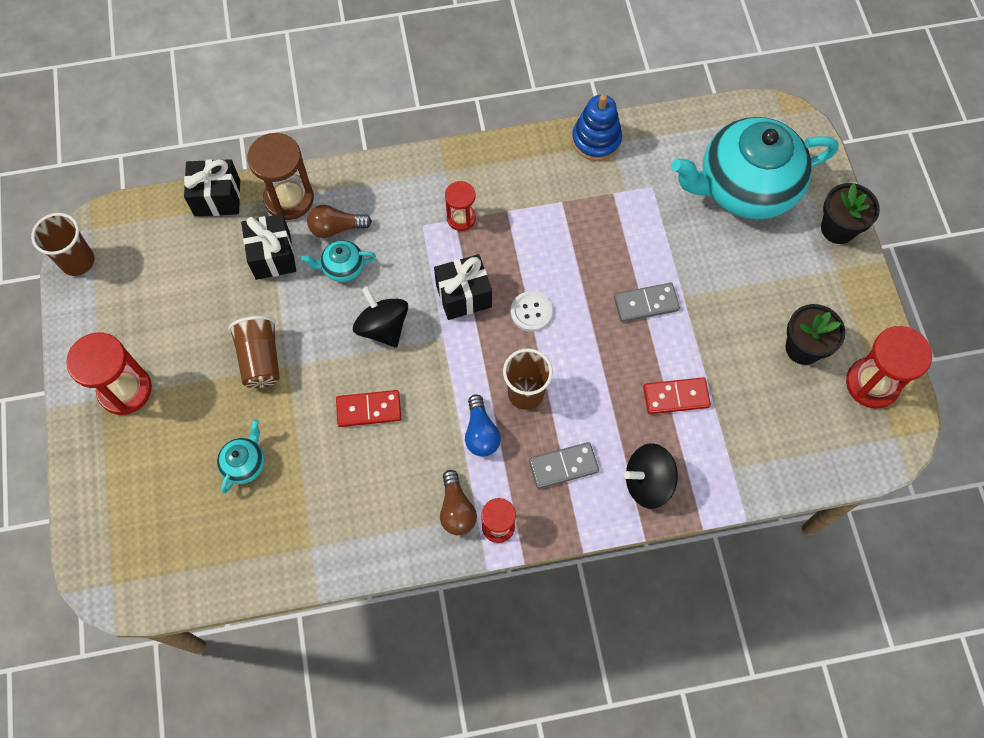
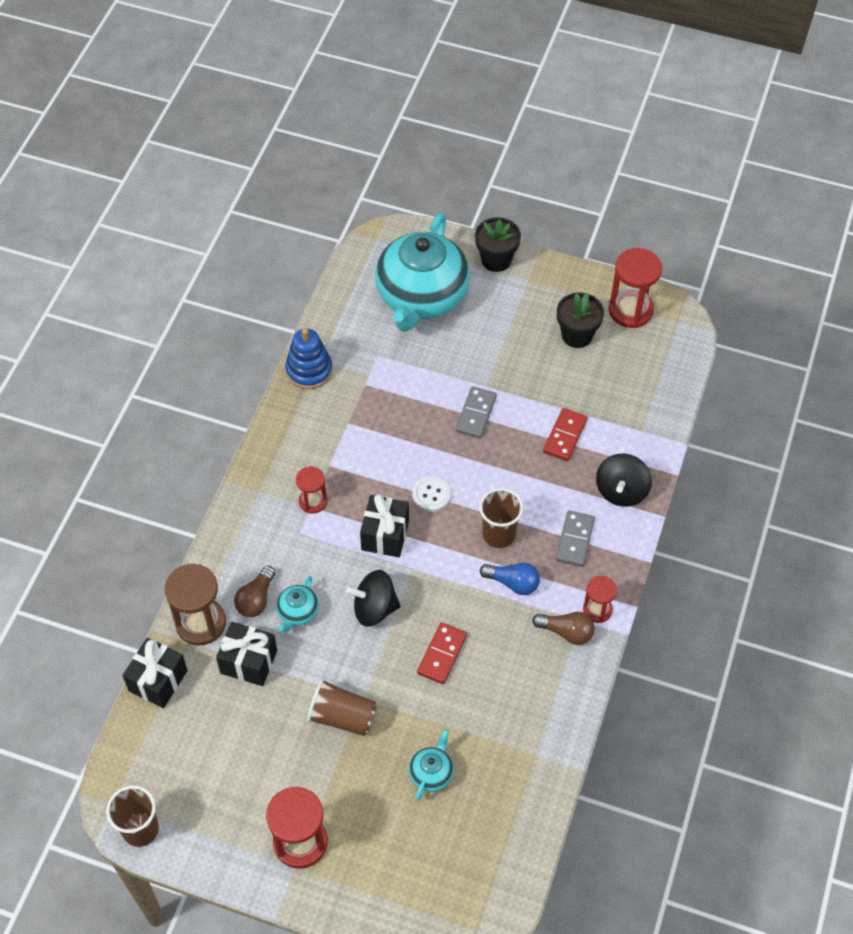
camera: 60 degrees left, 10 degrees down
(244, 463) = (431, 773): turquoise teapot -> turquoise teapot turned 60 degrees clockwise

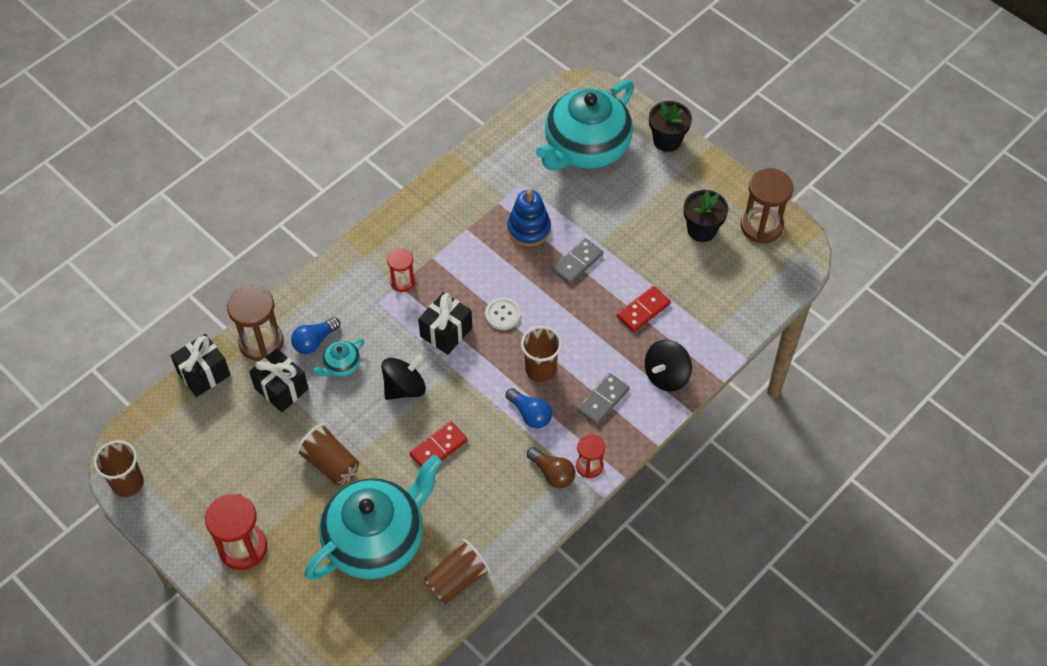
camera: 25 degrees right, 0 degrees up
(256, 599) = (314, 341): brown light bulb -> blue light bulb
(309, 370) = (458, 174): blue stacking toy -> blue stacking toy (529, 229)
(374, 608) = (404, 388): black spinning top -> black spinning top turned 120 degrees clockwise
(431, 773) = (376, 539): turquoise teapot -> turquoise teapot, size x2.50
(533, 777) = (457, 580): none -> brown cup
(630, 310) = (761, 226): red hourglass -> brown hourglass

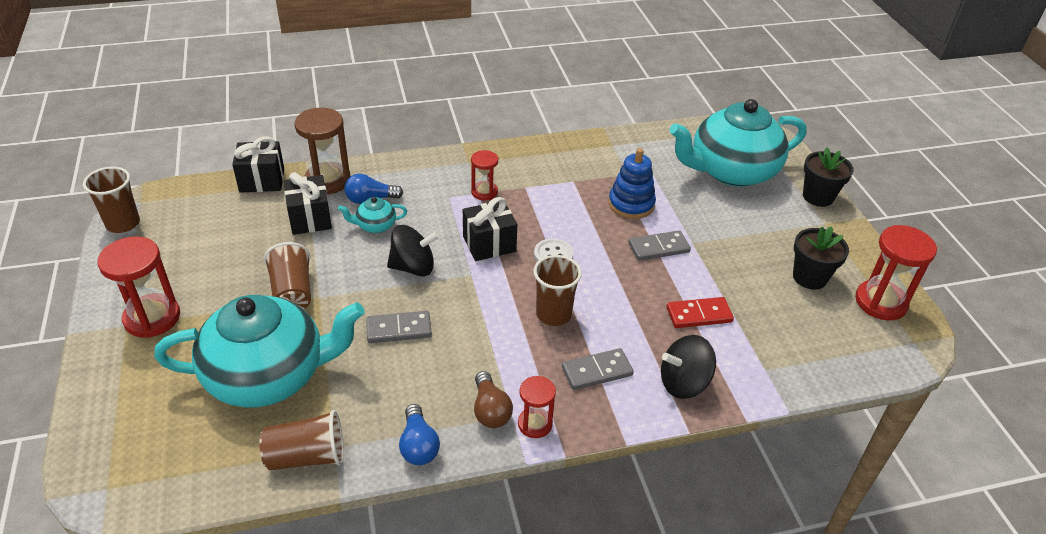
camera: 30 degrees right, 15 degrees down
(438, 448) = (399, 329): red domino -> grey domino
(530, 414) = (512, 346): blue light bulb -> blue light bulb (418, 445)
(761, 226) = (880, 302): brown hourglass -> red hourglass

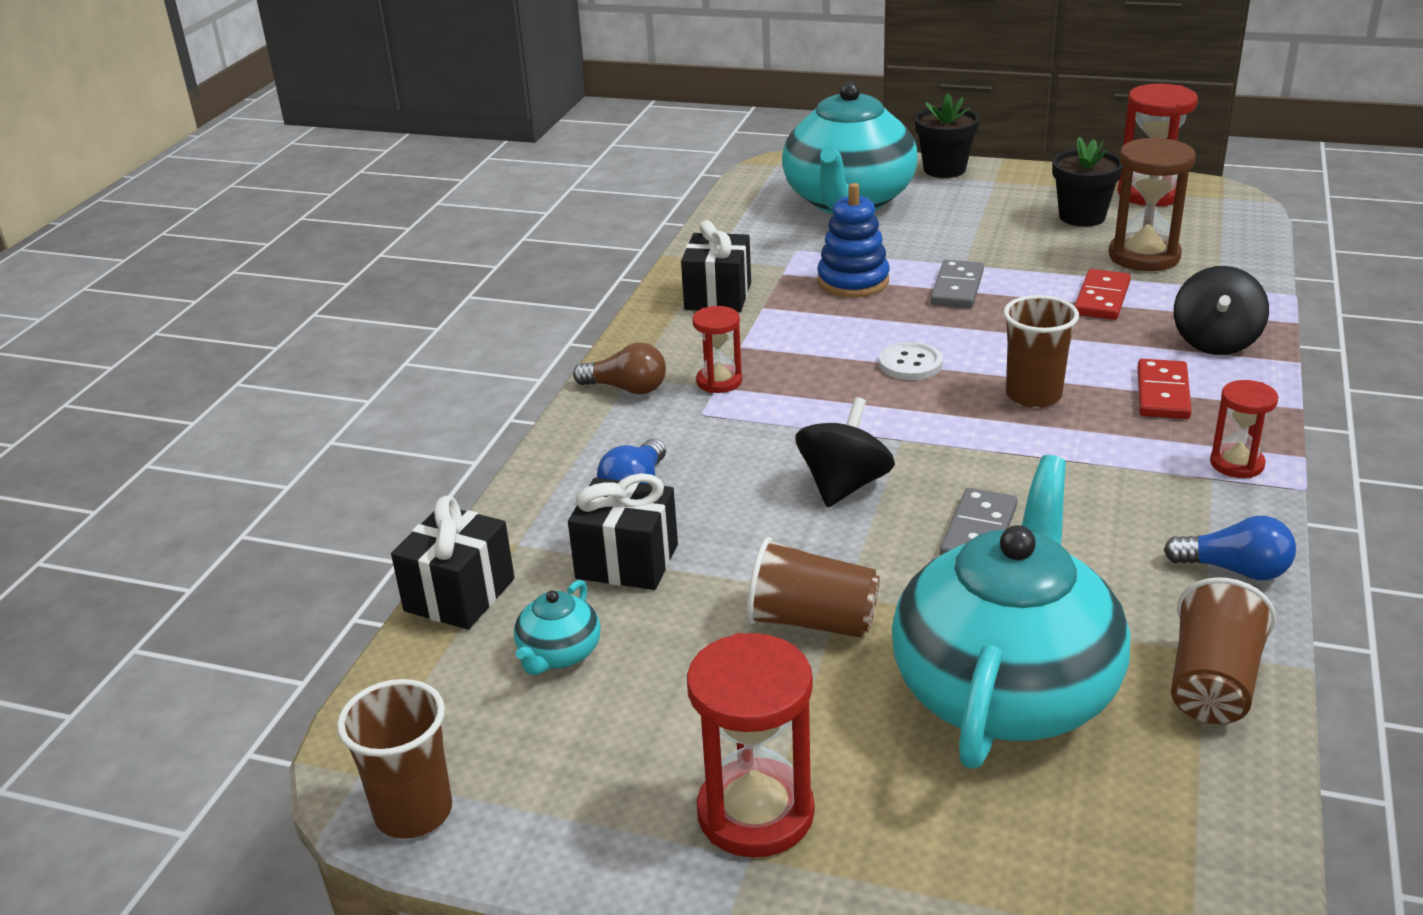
camera: 55 degrees left, 10 degrees down
(328, 180) = (538, 520): brown hourglass -> brown hourglass (1144, 256)
(375, 226) = (709, 498): turquoise teapot -> turquoise teapot (559, 654)
(489, 244) = (844, 407): black gift -> black gift (718, 296)
(490, 410) = (1194, 492): brown light bulb -> brown light bulb (626, 388)
(597, 371) = (1162, 393): grey domino -> red domino

